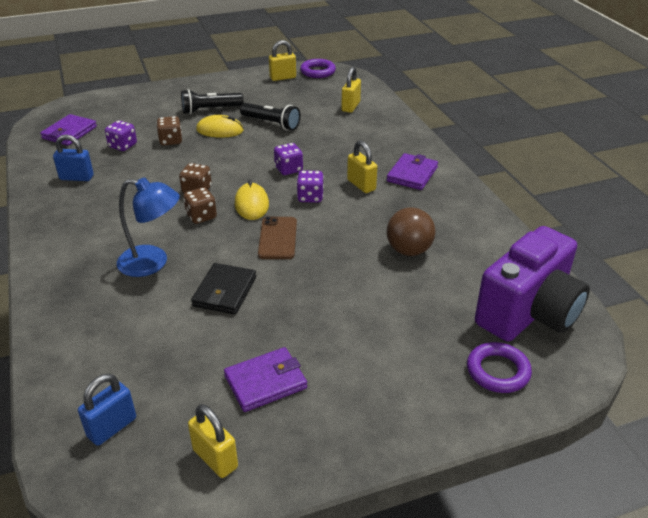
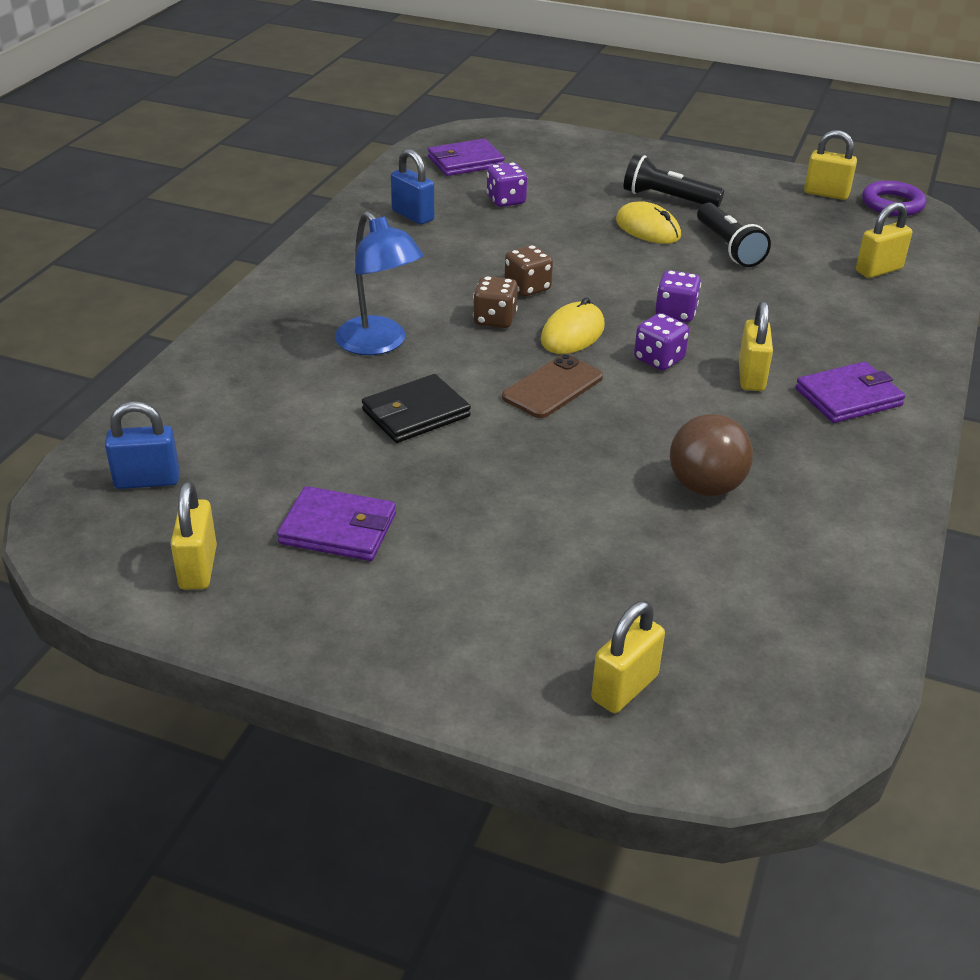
camera: 40 degrees right, 0 degrees up
(171, 141) = (569, 217): brown dice -> none
(498, 371) = (624, 688): purple ring -> yellow padlock
(529, 313) = (771, 653): purple camera -> none

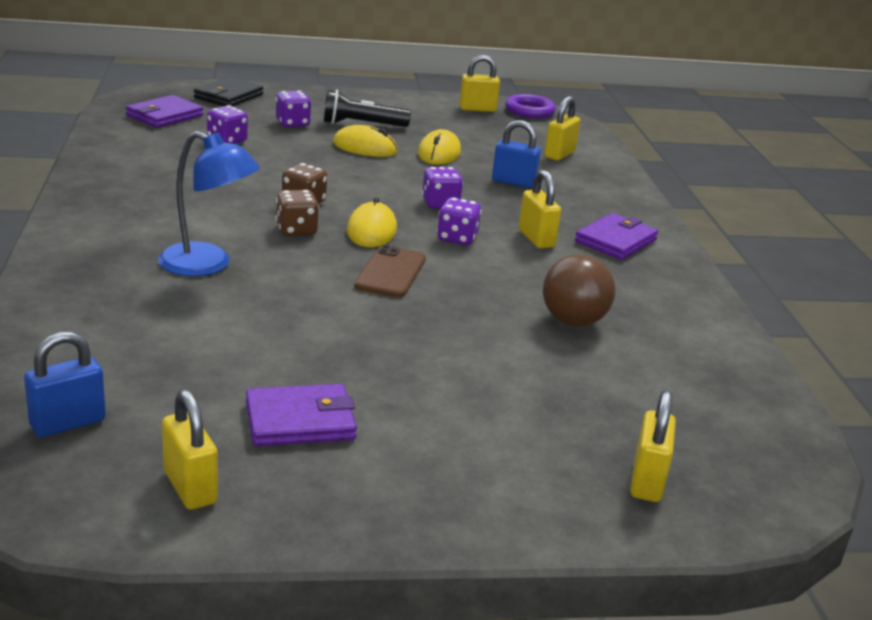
camera: 30 degrees left, 10 degrees down
(413, 215) = (151, 161): blue padlock -> blue padlock (513, 182)
(416, 413) = (290, 313): black wallet -> black wallet (229, 96)
(591, 187) = (292, 123): none -> purple dice
(728, 247) = (439, 153): black flashlight -> yellow mouse

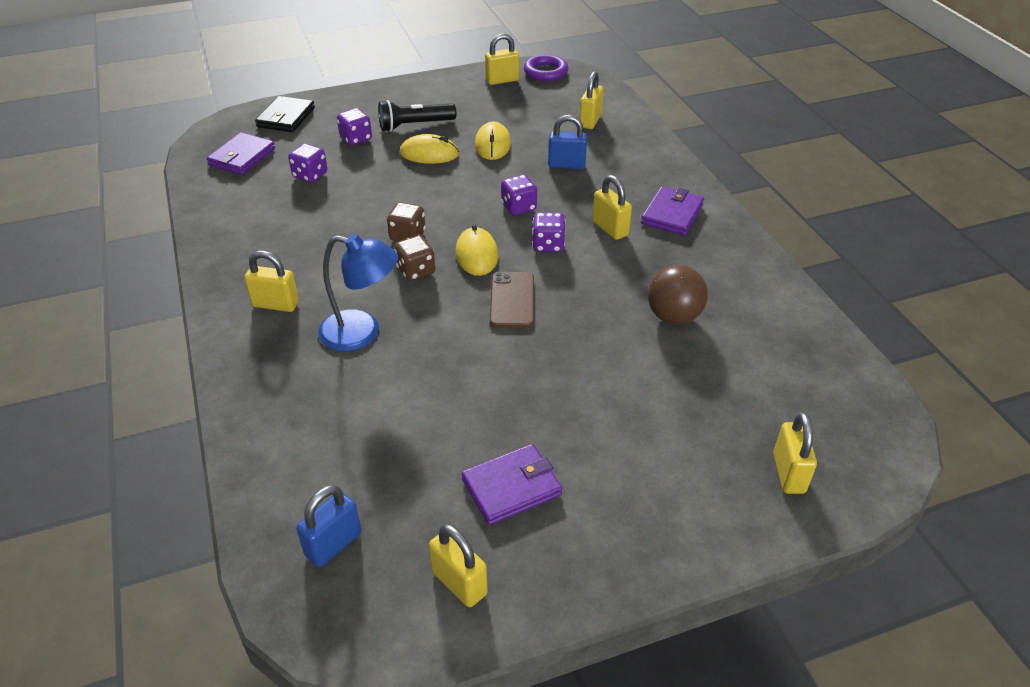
camera: 10 degrees left, 15 degrees up
(128, 226) = (276, 304): none -> yellow padlock

